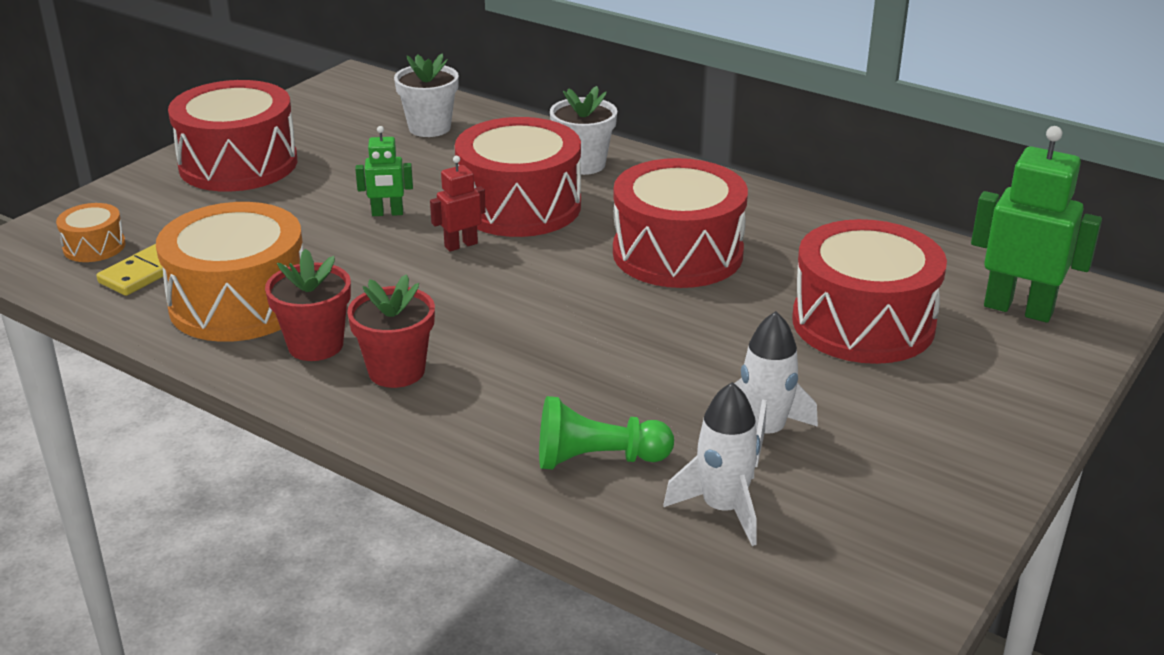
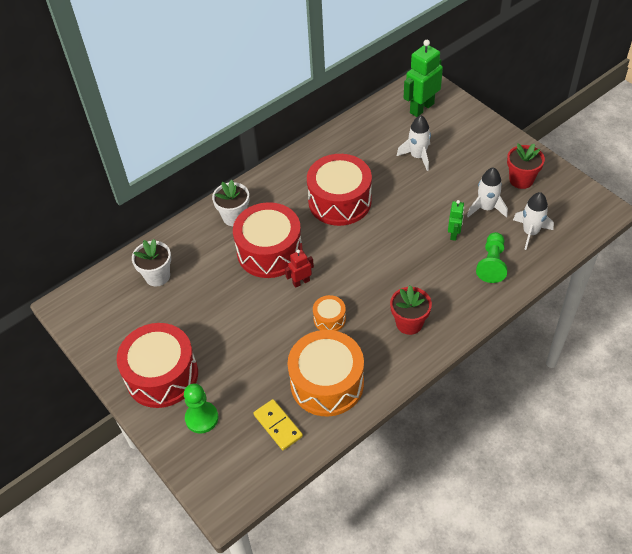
camera: 70 degrees left, 20 degrees up
(94, 247) = (238, 453): orange drum -> orange drum (329, 319)
(161, 207) = (202, 418): none -> green pawn
(315, 345) = (377, 353): red flower pot -> red flower pot (521, 180)
(387, 213) = (254, 308): green robot -> green robot (454, 234)
(461, 245) = (301, 282): red robot -> red robot turned 75 degrees clockwise
(863, 323) = (417, 156): red drum -> white rocket

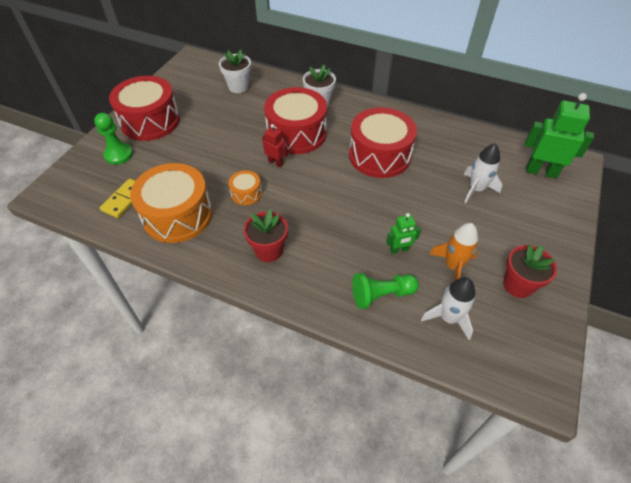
camera: 60 degrees right, 0 degrees up
(486, 208) = (453, 266): white rocket -> orange rocket

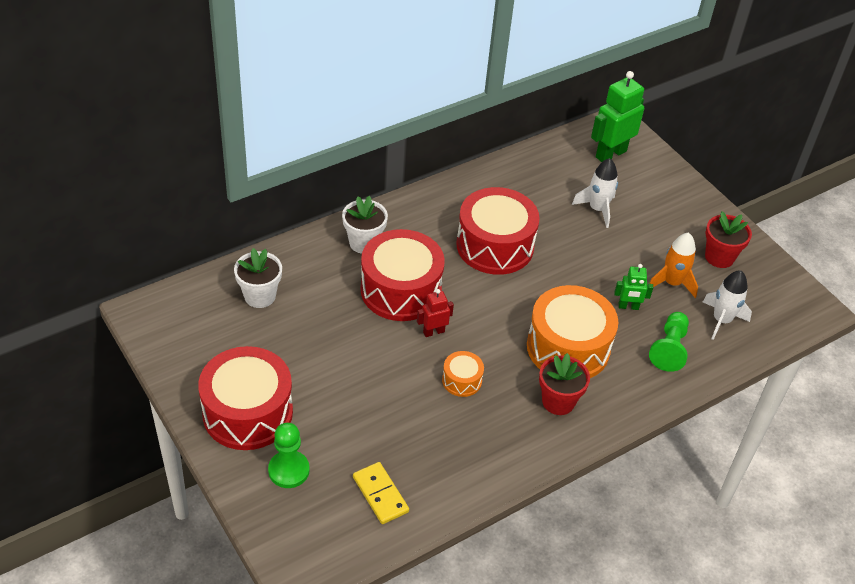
camera: 60 degrees left, 5 degrees down
(177, 215) = (447, 455): orange drum -> orange drum (568, 347)
(399, 250) = (628, 307): green robot -> green robot turned 75 degrees clockwise

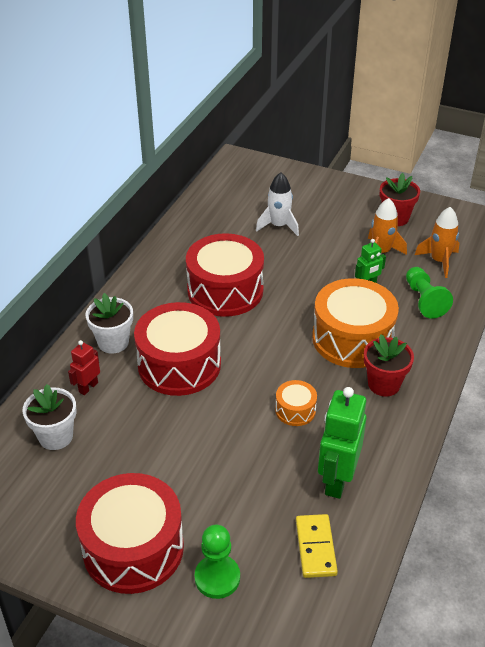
camera: 30 degrees left, 5 degrees down
(380, 494) = (316, 547): yellow domino -> yellow domino turned 60 degrees clockwise
(433, 332) = (237, 384): red robot -> red robot (88, 387)
(610, 154) = (251, 182): green robot -> green robot (336, 480)
(721, 320) = (439, 261): white rocket -> orange rocket

